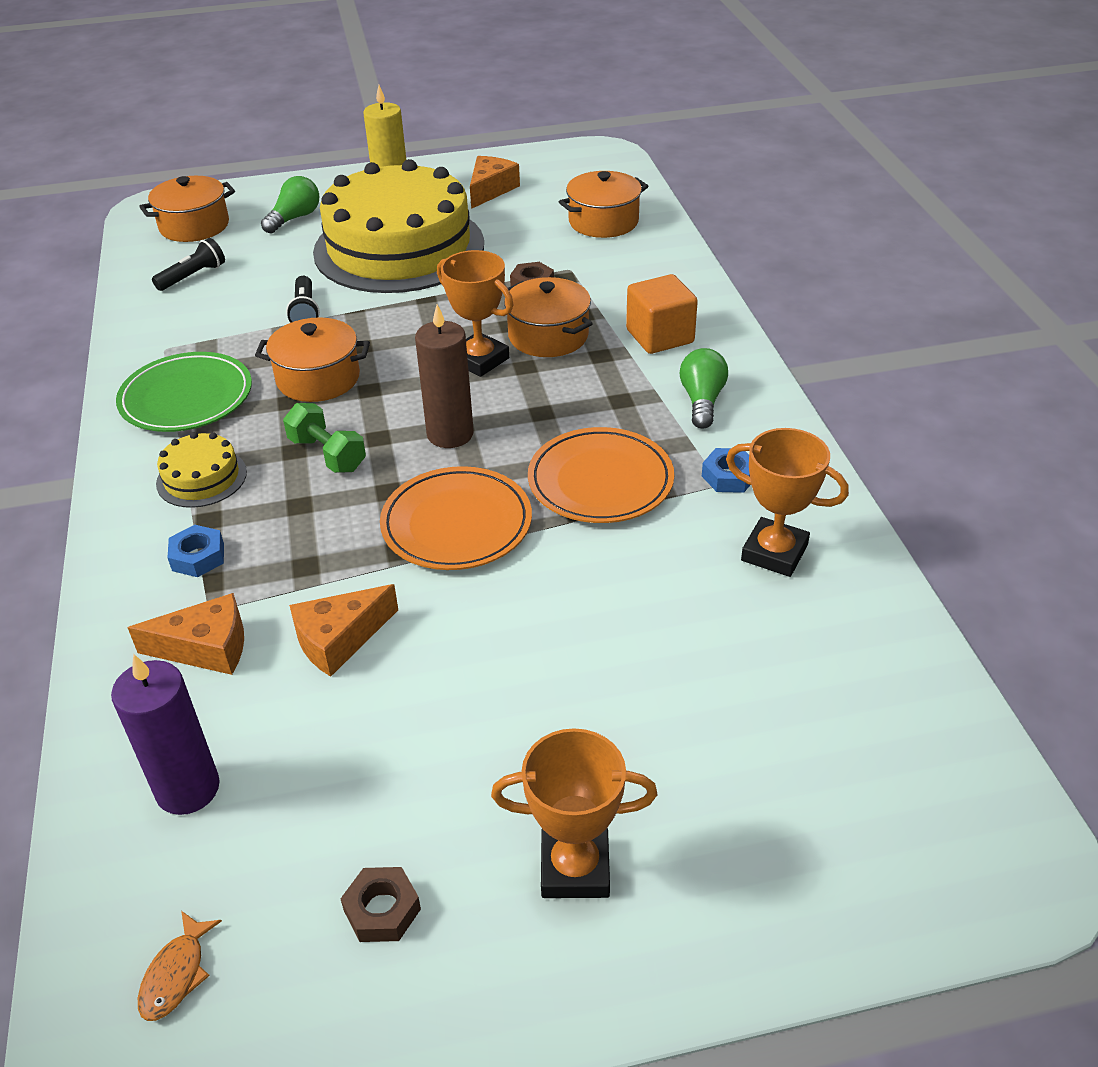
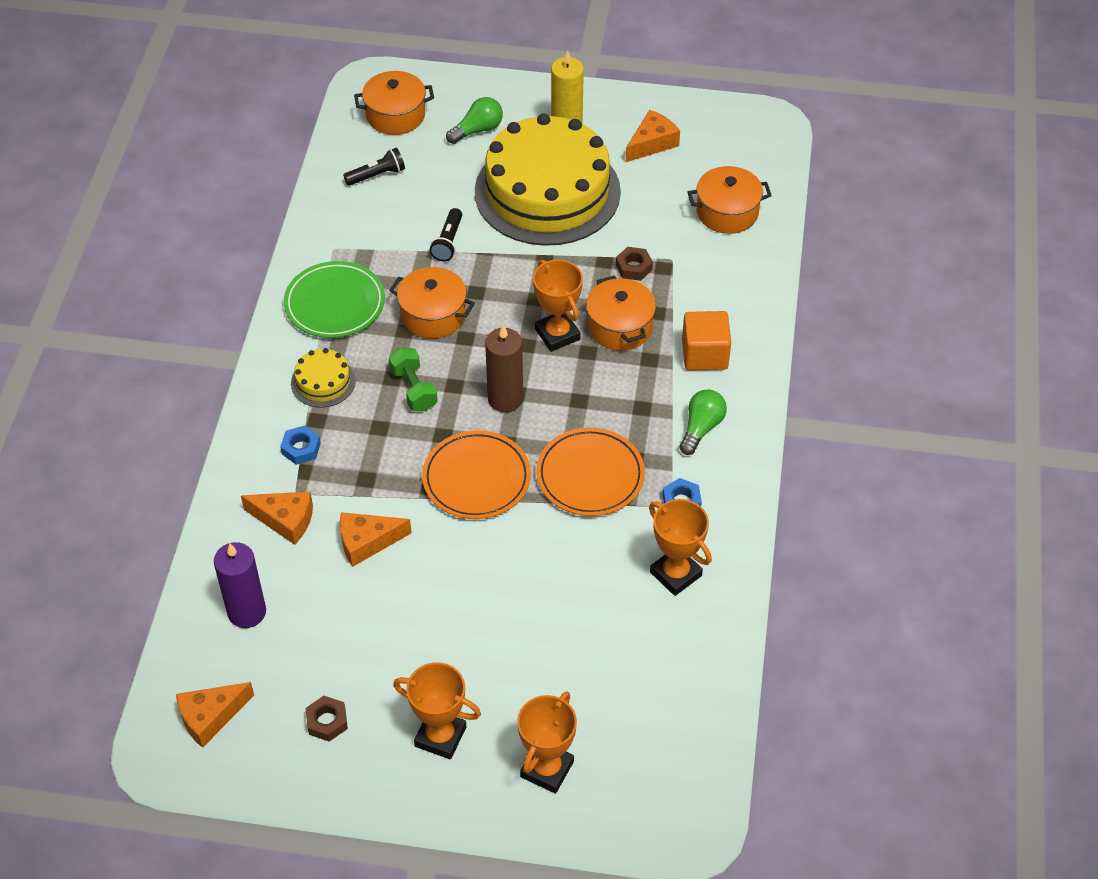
camera: 20 degrees right, 10 degrees up
(176, 974) = (210, 717): orange fish -> orange cheese
(762, 858) = (547, 769): none -> orange trophy

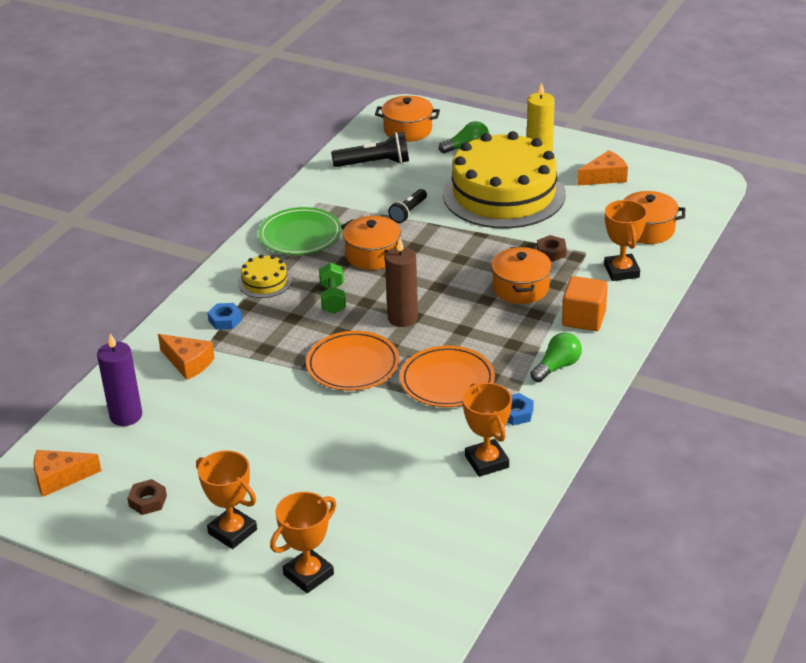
camera: 20 degrees right, 15 degrees down
(367, 542) = (243, 389): orange cheese -> none
(377, 175) = (374, 163): black flashlight -> black flashlight, size x1.55
(557, 334) = (466, 284): orange trophy -> orange trophy (621, 271)

